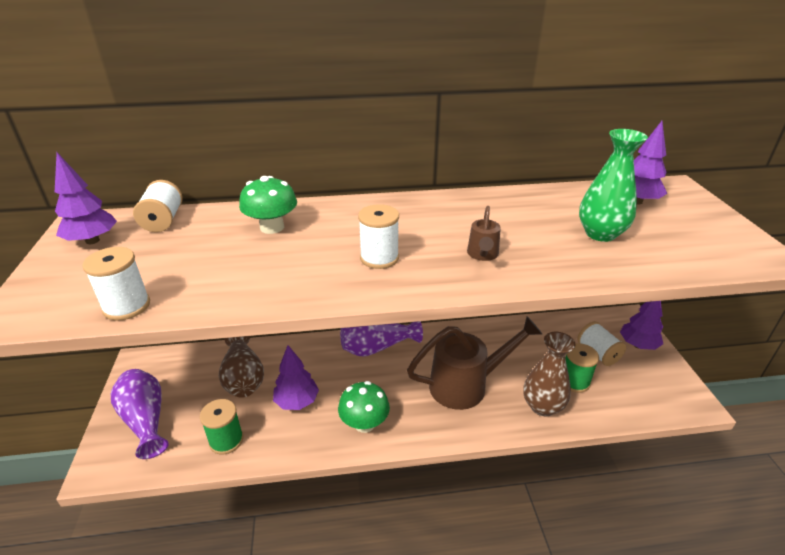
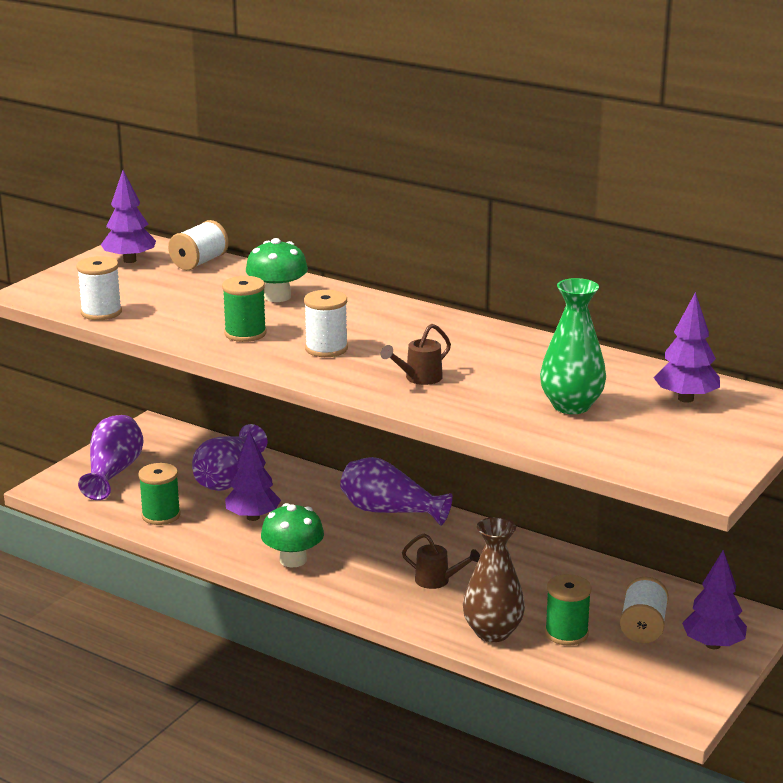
camera: 40 degrees right, 10 degrees down
(243, 377) = (228, 478): brown vase -> purple vase
(295, 271) = (245, 333): none -> green spool
(466, 385) = (437, 580): brown watering can -> brown watering can, size x0.45

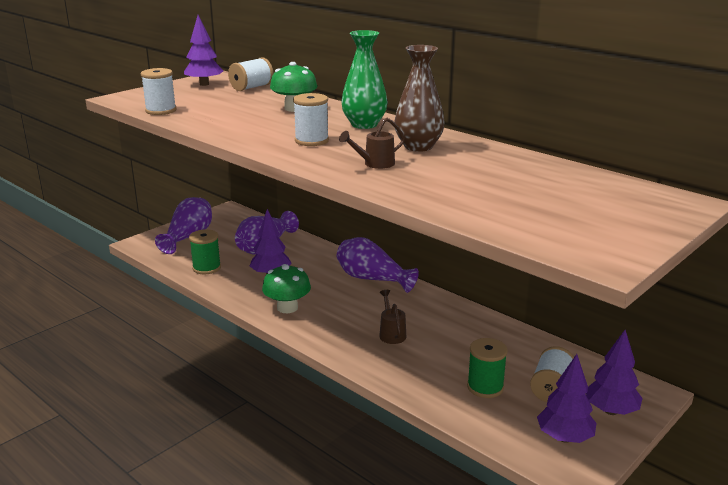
camera: 10 degrees right, 0 degrees up
(245, 333) = (256, 128): green spool -> none
(437, 580) = (391, 333): brown watering can -> brown watering can turned 135 degrees counterclockwise
(492, 632) = (424, 380): brown vase -> brown vase (418, 147)
(571, 406) = (496, 191): green vase -> green vase (364, 125)
(686, 399) = (601, 192): purple tree -> purple tree (564, 438)

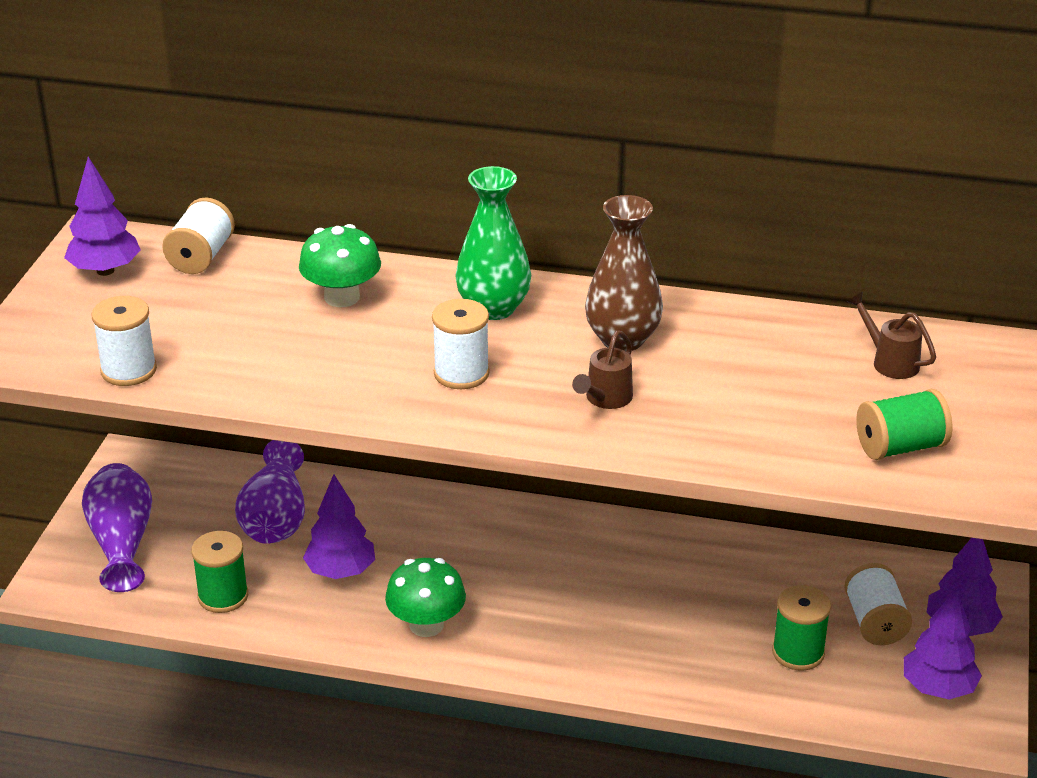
camera: 30 degrees left, 10 degrees up
(372, 279) = (501, 524): purple vase -> none
(391, 333) = (613, 613): brown watering can -> brown watering can (890, 362)
(535, 220) = (900, 447): none -> green spool

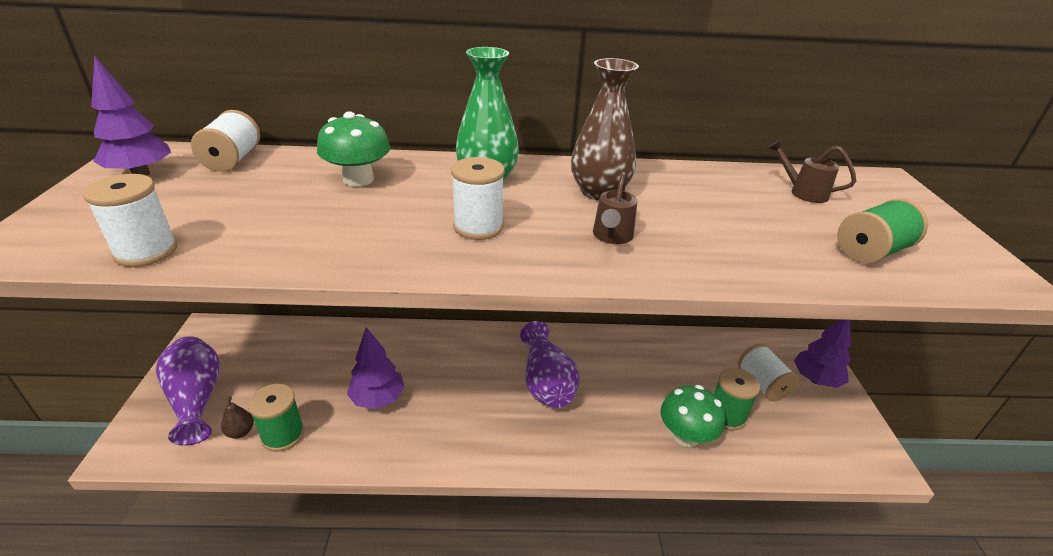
camera: 15 degrees left, 0 degrees up
(174, 586) = (240, 432): none -> brown pear
(275, 518) = (322, 362): purple vase -> purple vase (546, 382)
(426, 625) = (453, 435): green mushroom -> green mushroom (685, 436)
(938, 688) = (831, 429): purple tree -> none

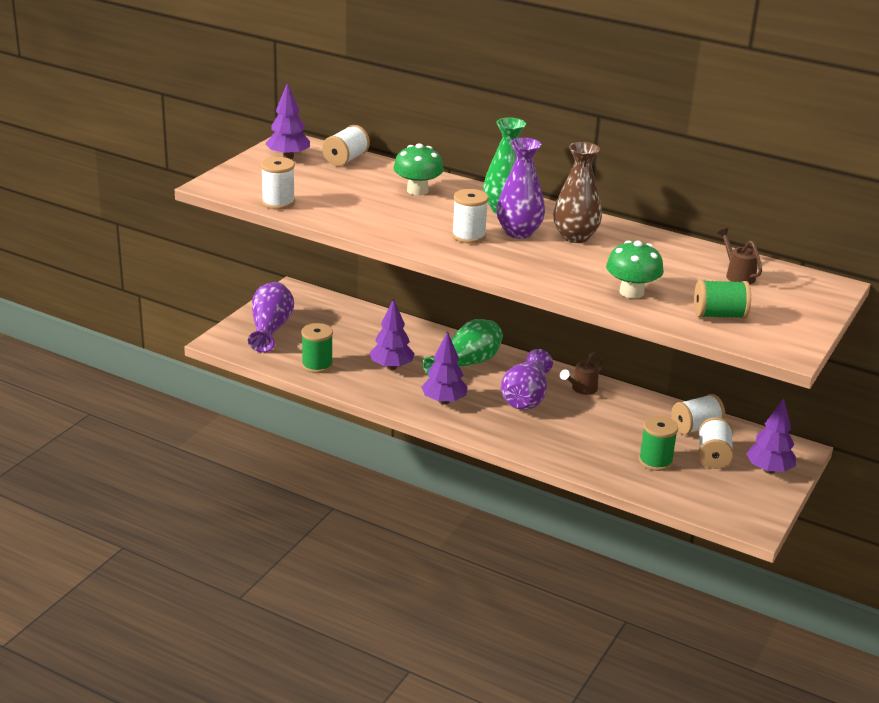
camera: 30 degrees right, 5 degrees down
(240, 432) = (291, 355): brown pear -> none
(457, 361) = (466, 364): none -> green vase
(466, 427) = (444, 401): none -> purple tree
(533, 204) = (519, 232): none -> purple vase
(612, 236) = (548, 262): brown watering can -> brown watering can (581, 389)
(685, 436) = (607, 459): green mushroom -> green mushroom (631, 292)
(716, 354) = (696, 427): none -> white spool

